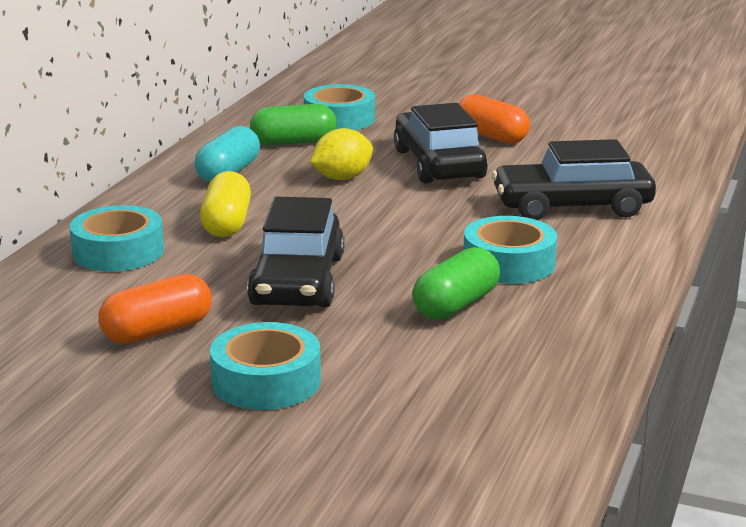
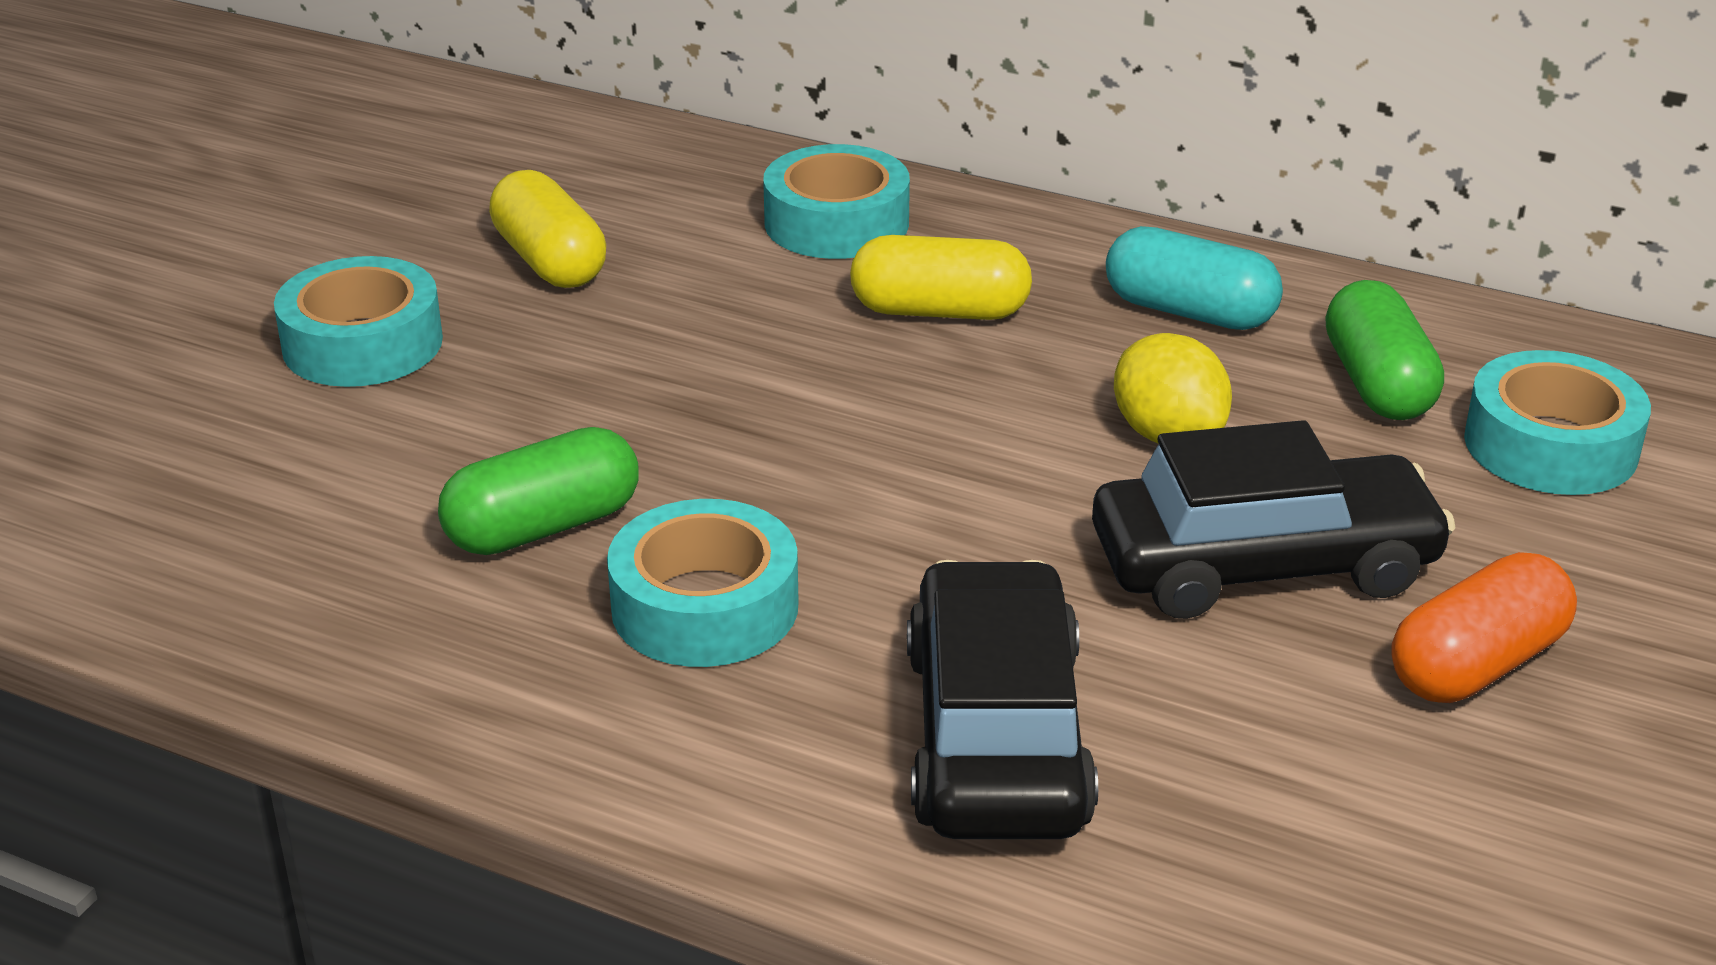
camera: 95 degrees right, 10 degrees up
(157, 331) = (550, 261): orange capsule -> yellow capsule
(297, 281) = (688, 375): black car -> none
(456, 305) = (543, 527): green capsule -> green capsule turned 75 degrees counterclockwise

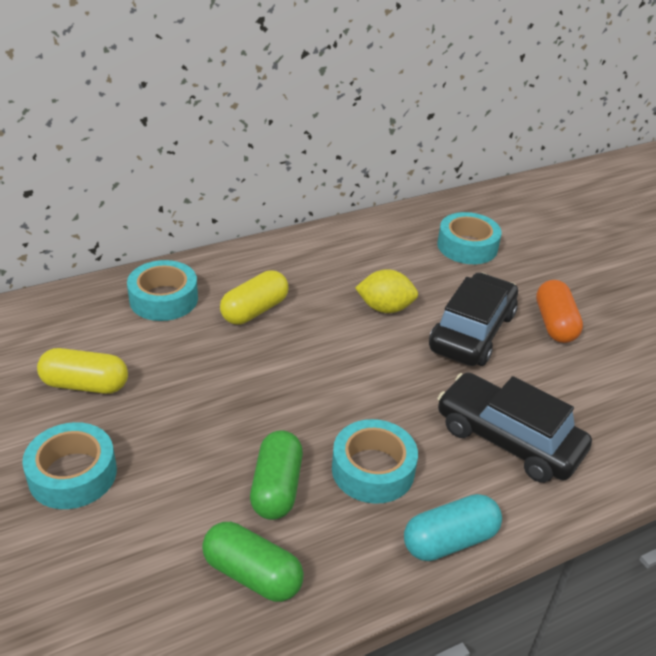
camera: 55 degrees left, 5 degrees up
(1189, 312) = (322, 262): turquoise capsule -> turquoise capsule (450, 541)
(1377, 384) = (403, 254): green capsule -> green capsule (252, 574)

